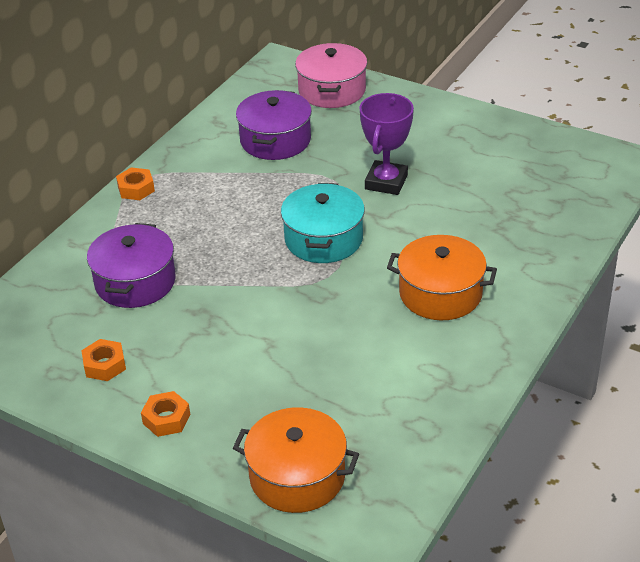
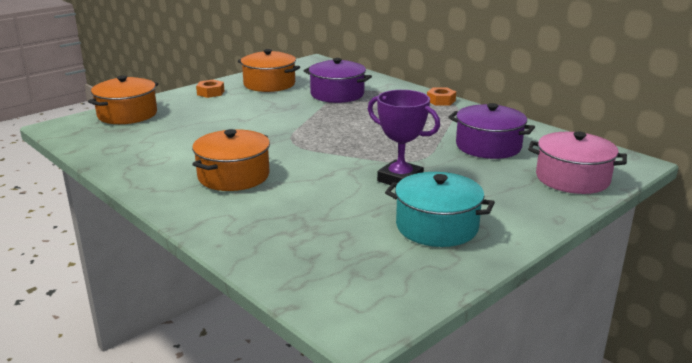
camera: 105 degrees right, 15 degrees down
(104, 365) = (269, 84): orange nut -> orange pot
(323, 239) = (337, 146): turquoise pot -> turquoise pot (437, 226)

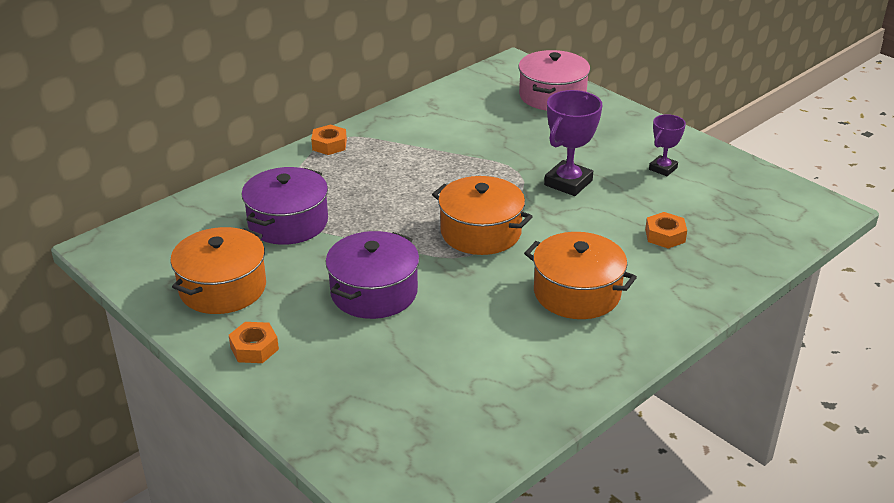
camera: 90 degrees left, 10 degrees up
(127, 114) = (352, 431): orange pot -> orange pot (480, 232)
(310, 218) = (665, 236): none -> orange nut
(437, 226) = (663, 168): turquoise pot -> purple trophy
(488, 146) = (478, 128): purple pot -> purple pot (374, 292)

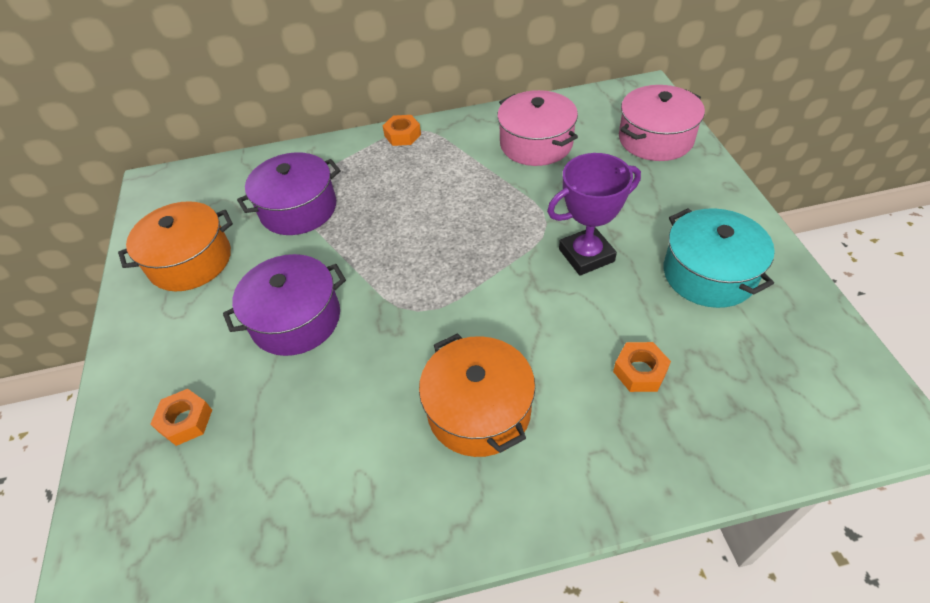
camera: 35 degrees right, 15 degrees up
(254, 348) = (153, 340): orange nut -> orange nut (185, 421)
(458, 122) = (536, 144): none -> pink pot
(480, 232) = (449, 285): orange pot -> none
(663, 168) = (709, 274): purple trophy -> turquoise pot

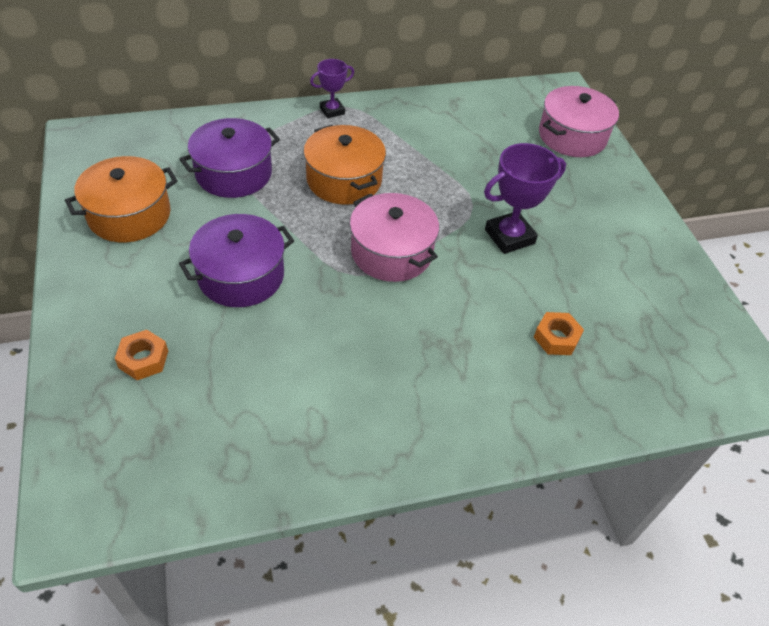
camera: 10 degrees left, 0 degrees up
(402, 135) = (332, 111): orange nut -> purple trophy
(479, 410) = (416, 363): orange pot -> orange pot (344, 180)
(536, 144) = (461, 131): pink pot -> pink pot (391, 252)
(709, 274) = (617, 260): turquoise pot -> none

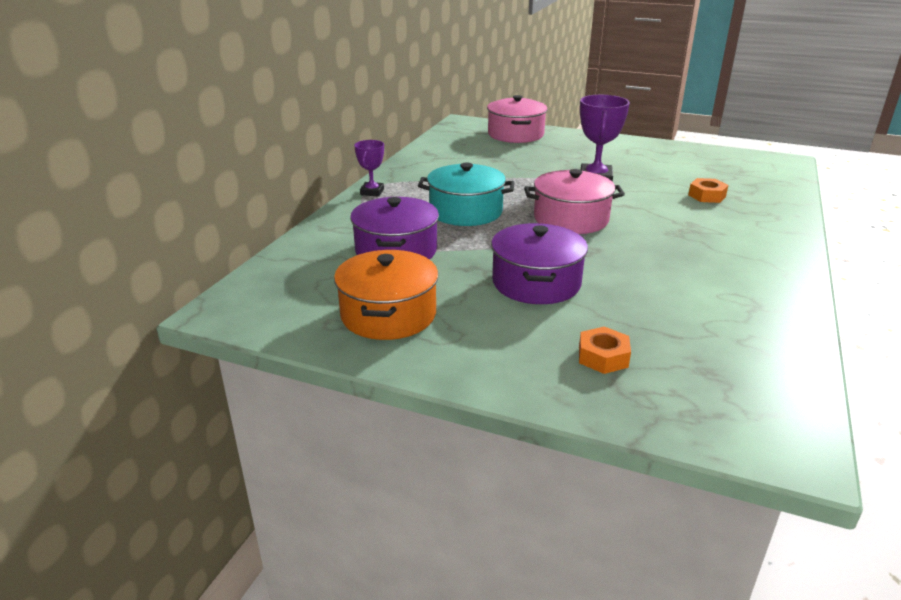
camera: 50 degrees left, 20 degrees down
(344, 180) = (465, 211): orange pot -> turquoise pot

